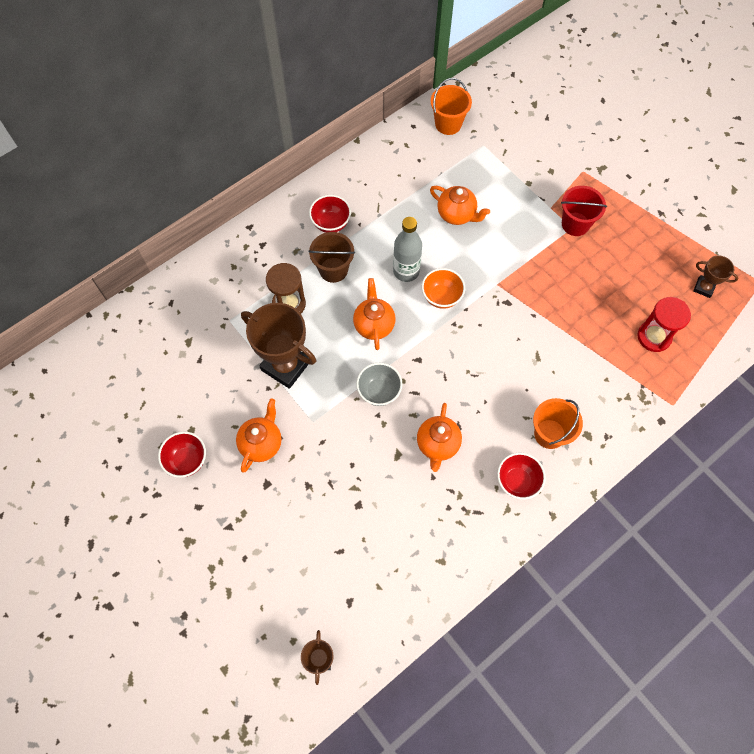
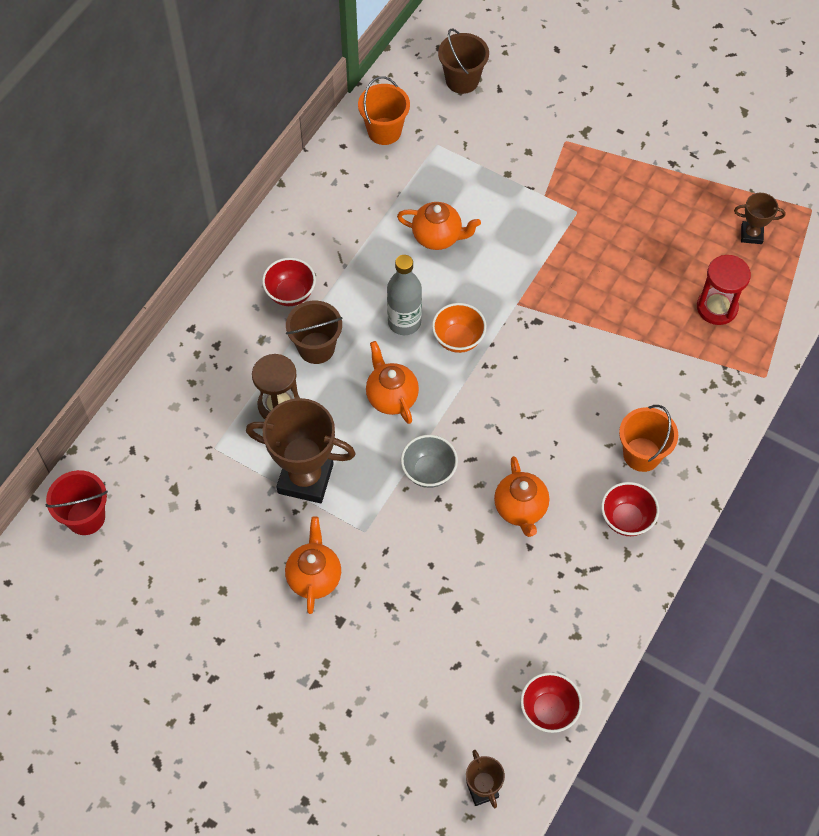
camera: 20 degrees left, 5 degrees down
(187, 460) = (233, 627): red bowl -> red bowl (548, 710)
(521, 103) = (462, 80): none -> brown bucket
(575, 224) = (580, 206): red bucket -> red bucket (86, 517)

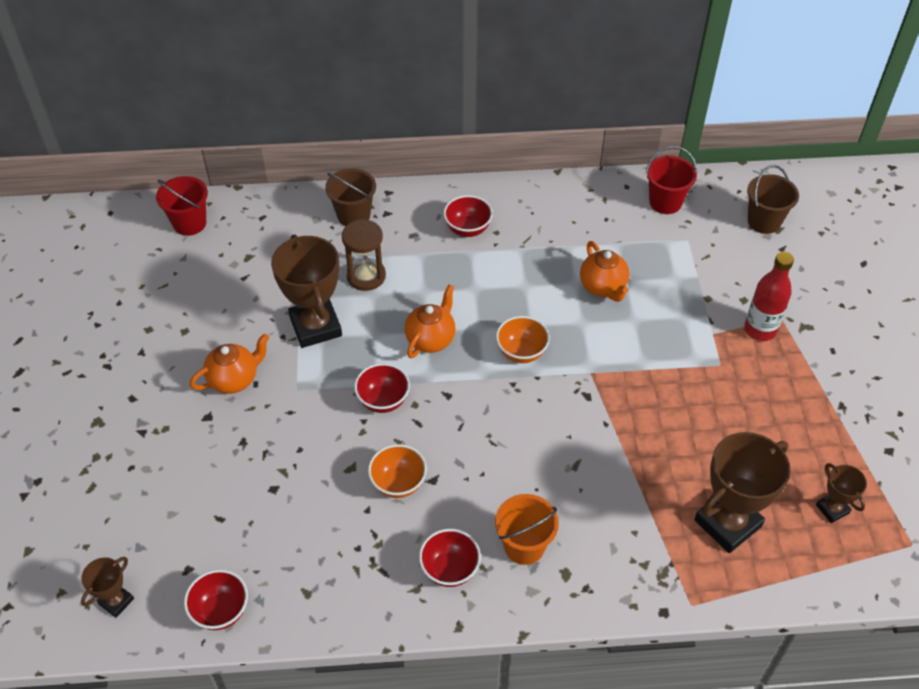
camera: 55 degrees right, 10 degrees down
(316, 348) = (434, 270): brown bucket -> brown bucket (353, 215)
(384, 131) = (665, 202): orange bucket -> red bucket
(404, 322) = (505, 310): grey bottle -> none
(429, 471) = (383, 400): grey bowl -> red bowl
(520, 509) = (398, 483): orange teapot -> orange bowl
(565, 162) = (760, 330): none -> red bottle
(717, 307) = (727, 523): red hourglass -> brown trophy

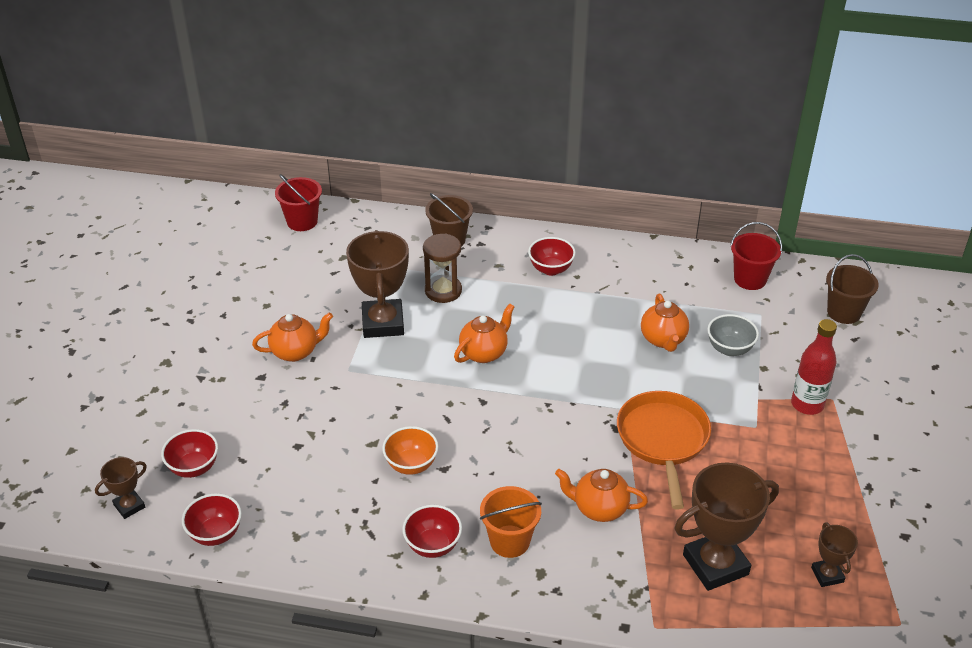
camera: 15 degrees right, 10 degrees down
(383, 400) = (422, 394): red bowl -> red bowl (194, 468)
(521, 352) = (565, 379): orange bowl -> none
(599, 489) = (599, 508): none -> orange teapot
(637, 399) = (663, 440): none -> orange pan
(669, 284) = (729, 349): none -> grey bowl

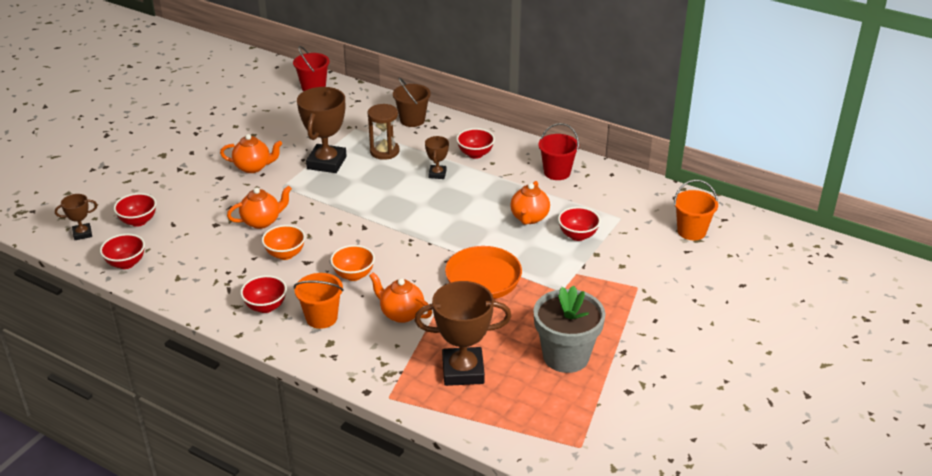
camera: 20 degrees right, 5 degrees down
(484, 353) = (386, 197): orange teapot -> orange teapot (262, 221)
(511, 471) = (353, 275): none -> orange bowl
(729, 349) = (578, 235): grey bowl -> red bowl
(750, 279) = (629, 193): red bucket -> red bucket (557, 172)
(807, 404) = (613, 286): red bottle -> none
(813, 511) = (566, 356): none -> grey flower pot
(827, 575) = (545, 400): brown trophy -> brown trophy (437, 174)
(844, 312) = (691, 231): brown bucket -> orange bucket

